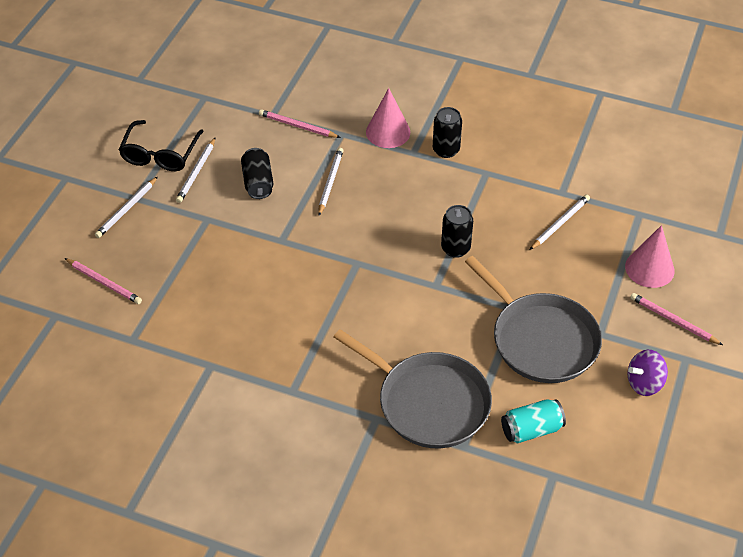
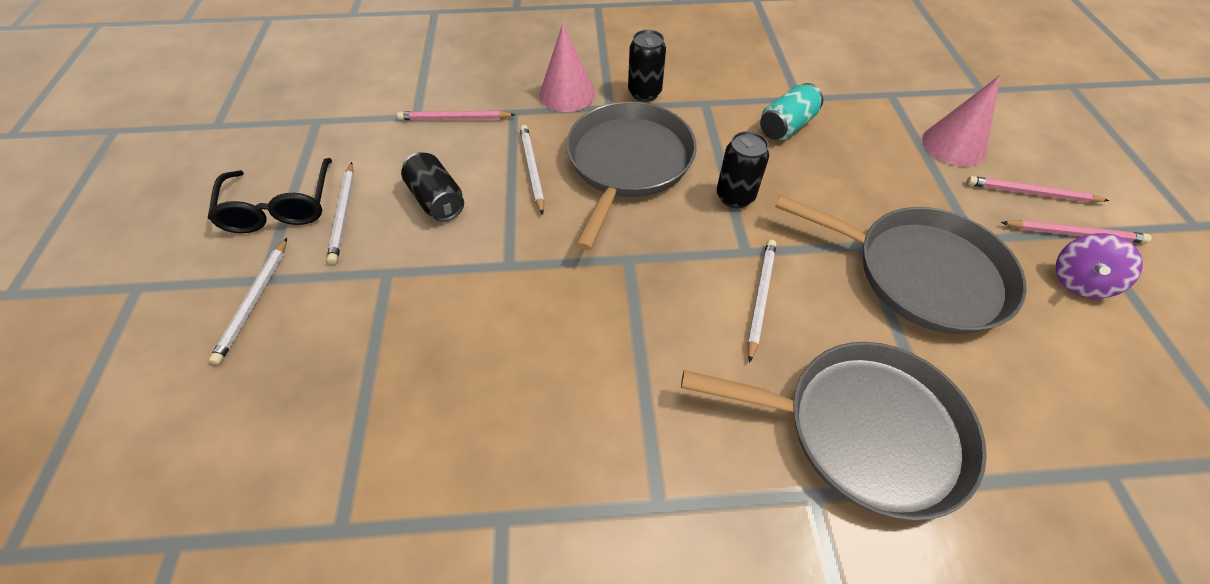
camera: 25 degrees left, 5 degrees up
(104, 282) = (253, 439): pink pencil -> pink pencil (1073, 233)
(398, 200) = (628, 163): none -> grey pan
(531, 429) = (1021, 409): turquoise can -> turquoise can (786, 126)
(560, 223) = (823, 129): white pencil -> white pencil (760, 297)

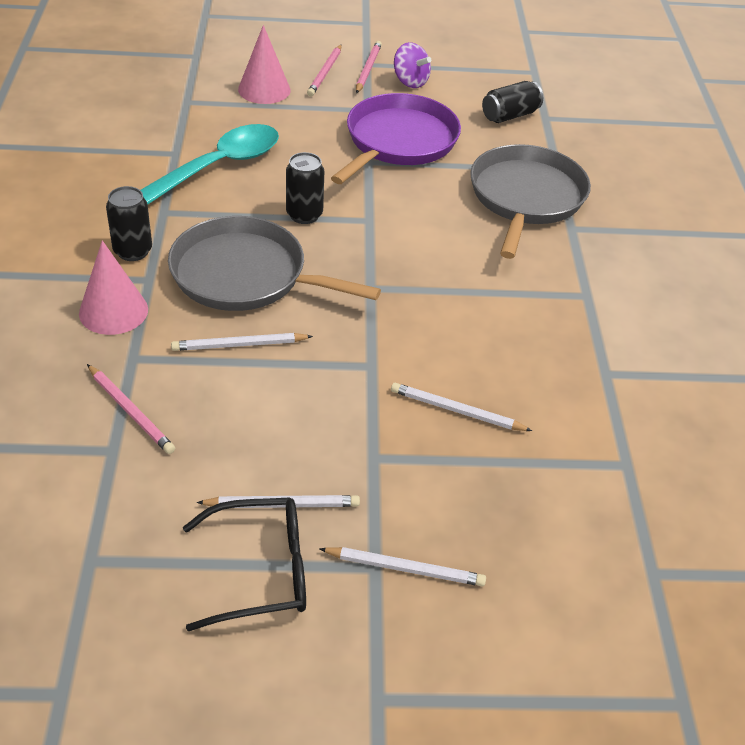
camera: 90 degrees left, 10 degrees down
(437, 200) = (273, 422): black can -> black can (510, 115)
(454, 119) = (131, 411): pink pencil -> pink pencil turned 45 degrees counterclockwise
(760, 297) = (417, 221): white pencil -> white pencil (456, 411)
(786, 126) = (215, 168): turquoise can -> turquoise spoon
(920, 273) = (398, 142): grey pan -> purple pan

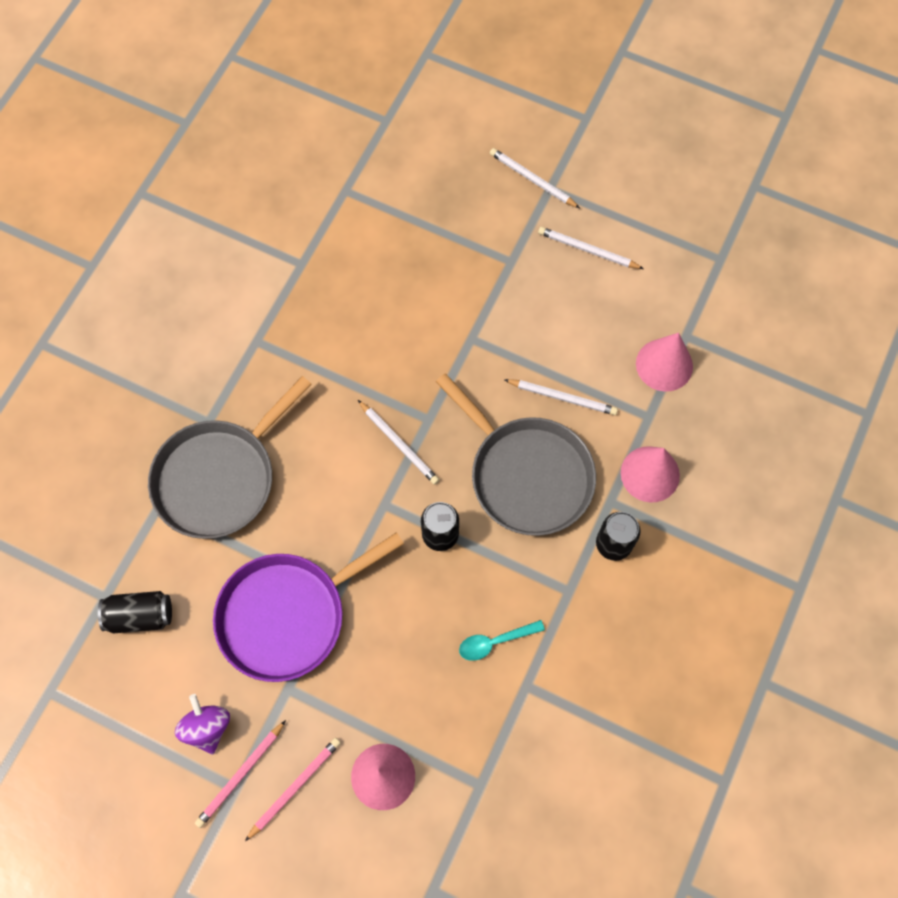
camera: 150 degrees left, 25 degrees up
(131, 411) = (664, 365): pink pencil -> pink cone
(215, 168) = (495, 642): turquoise spoon -> turquoise spoon, size x0.45
(261, 571) = (619, 211): black glasses -> none
(456, 411) = (432, 275): white pencil -> white pencil (399, 443)

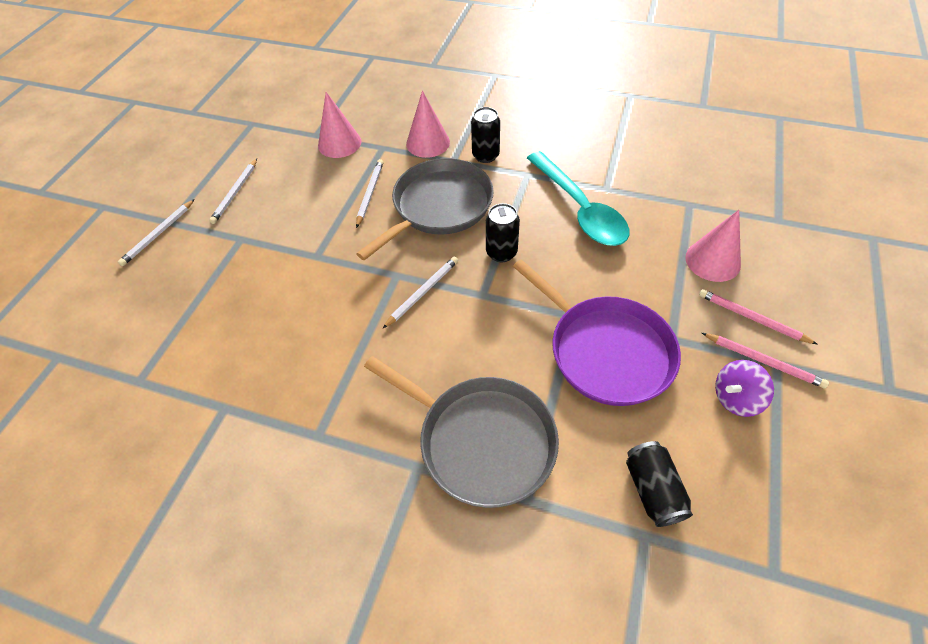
camera: 95 degrees left, 15 degrees down
(495, 642) = (580, 209): turquoise spoon -> turquoise spoon, size x2.20

